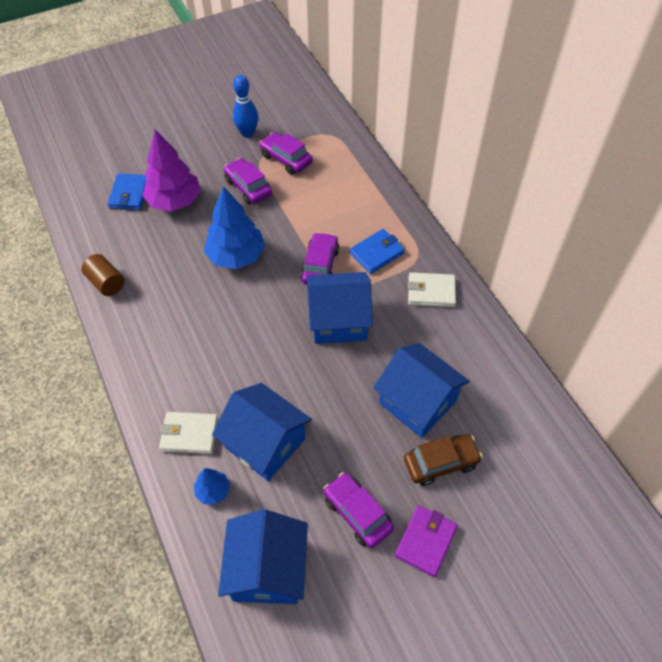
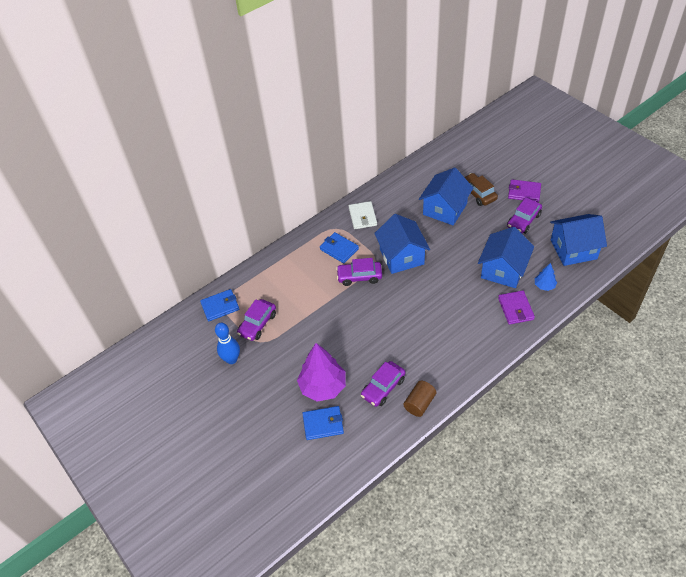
camera: 100 degrees left, 5 degrees down
(189, 434) = (515, 309): white wallet -> purple wallet
(236, 256) = (366, 327): blue tree -> none
(248, 187) = (295, 340): purple car -> purple car (383, 388)
(325, 131) = (220, 306): none -> blue wallet

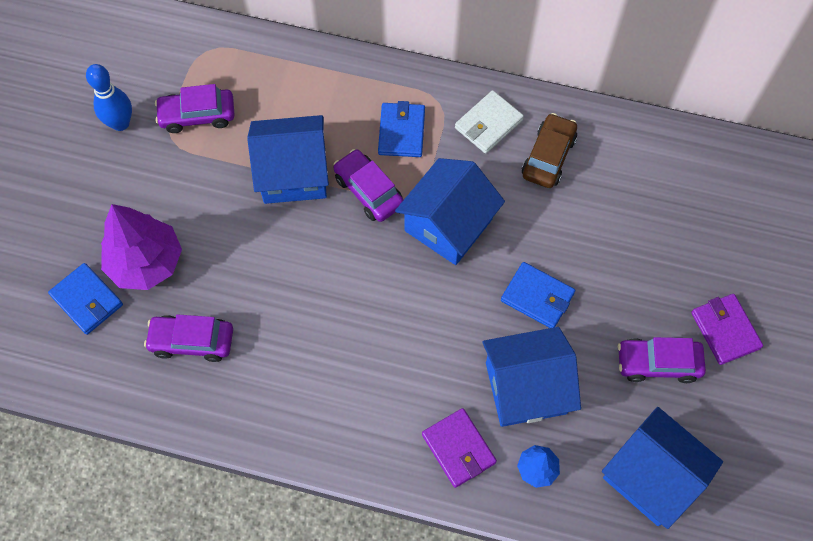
camera: 50 degrees right, 15 degrees up
(220, 306) = (196, 51): blue wallet -> blue wallet (537, 297)
(419, 403) = (194, 406): brown cylinder -> none
(445, 209) = (592, 230): blue house -> blue house (293, 173)
(478, 194) = (665, 260): brown car -> brown car (548, 157)
(515, 309) = (458, 448): purple wallet -> purple wallet turned 75 degrees counterclockwise

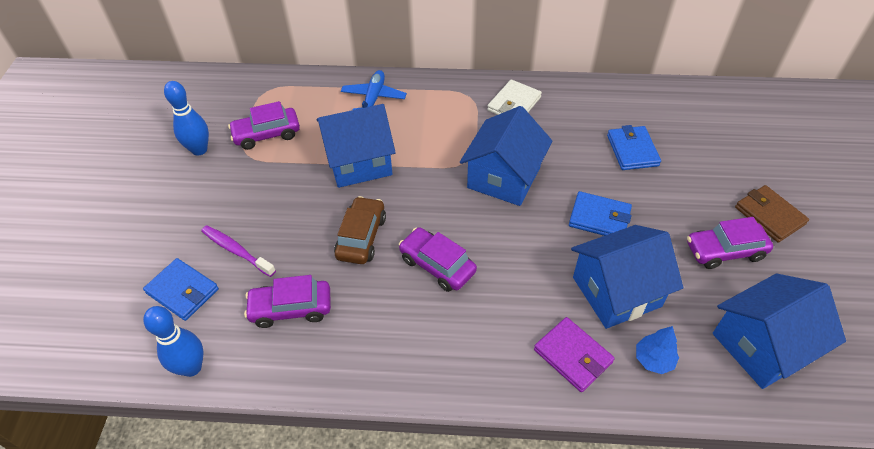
camera: 10 degrees left, 15 degrees down
(88, 386) = (191, 367): none -> blue bowling pin
(146, 262) = (236, 250): purple tree -> purple toothbrush
(327, 85) = (373, 98): none -> blue plane
(368, 191) = (428, 164): purple car -> purple car (437, 265)
(401, 132) = (444, 120): blue wallet -> blue wallet (632, 150)
(548, 157) = (570, 118): brown car -> brown car (361, 237)
(651, 476) = (761, 346): blue house -> blue house turned 60 degrees counterclockwise
(725, 330) = (769, 216): purple wallet -> brown wallet

